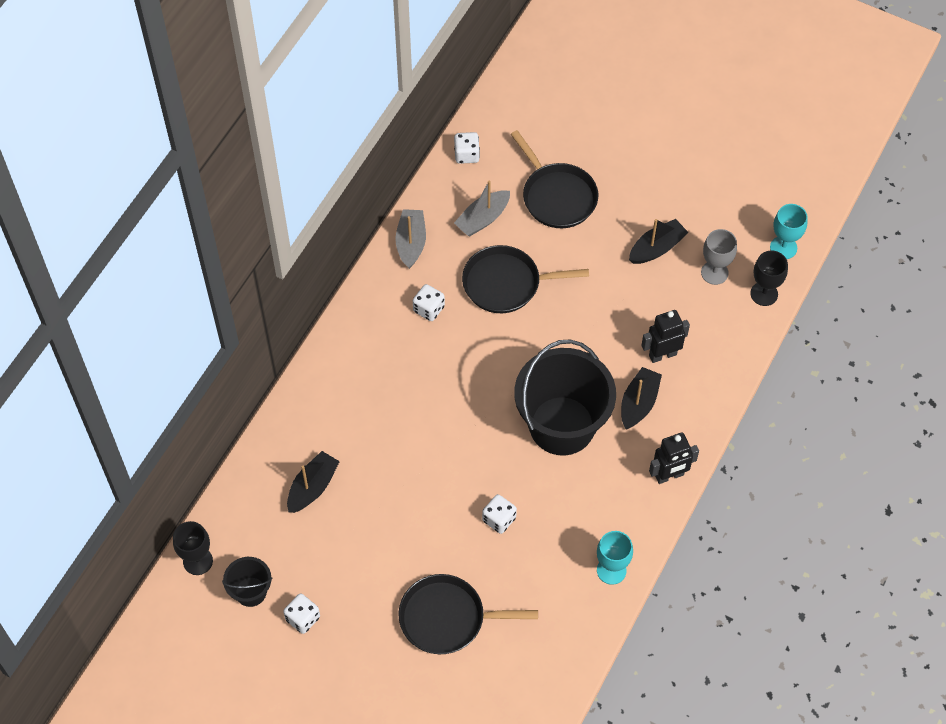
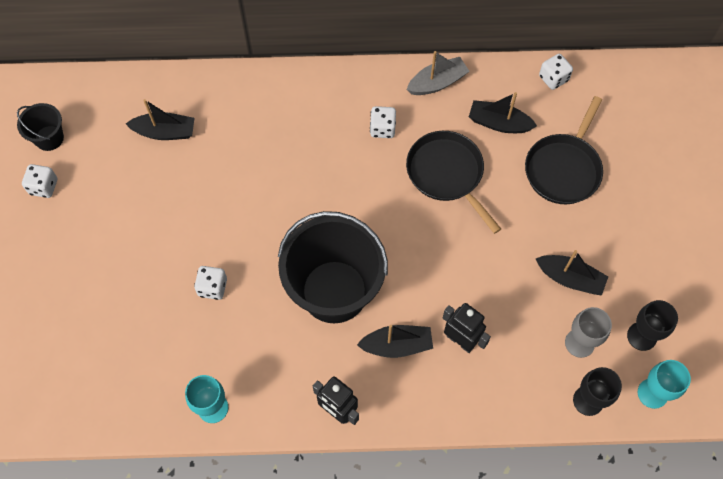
camera: 60 degrees right, 5 degrees up
(198, 561) = (57, 88): black goblet -> black goblet (642, 336)
(447, 618) = (97, 294): black pan -> none
(483, 219) = (499, 123): grey boat -> black boat

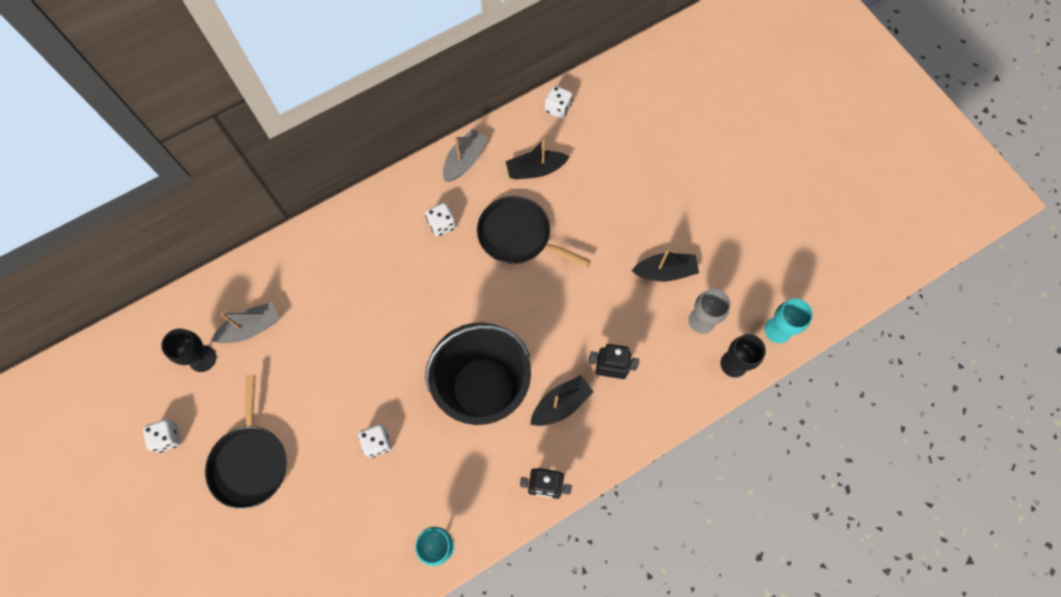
camera: 30 degrees left, 5 degrees up
(49, 138) = (145, 390): black bucket -> none
(165, 132) = (251, 327): black boat -> grey boat
(563, 169) = (609, 182): black pan -> black pan (250, 462)
(642, 336) = (745, 288): black goblet -> black goblet (202, 358)

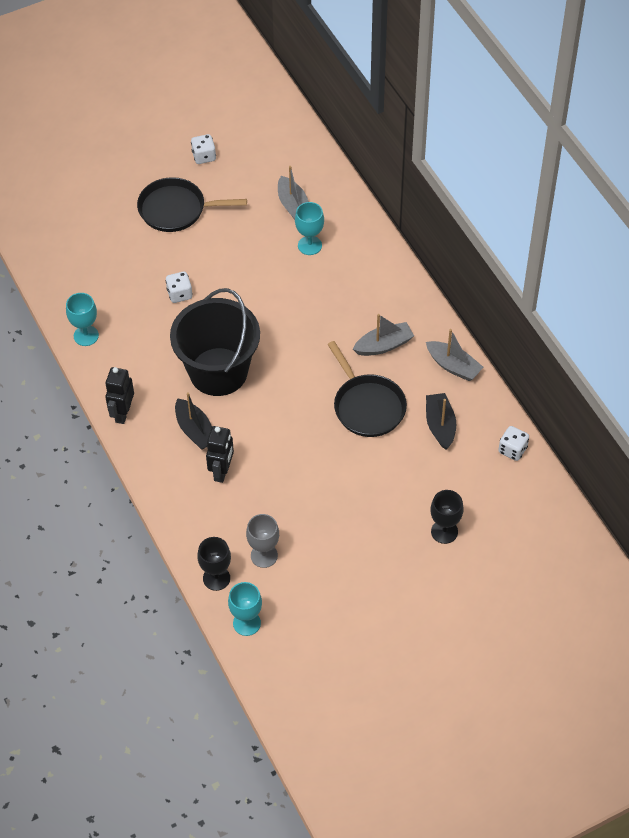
camera: 95 degrees right, 15 degrees down
(202, 358) = (269, 174): black goblet -> black goblet (444, 531)
(309, 306) = (309, 245): none -> turquoise goblet
(442, 224) = (384, 345): white dice -> grey boat
(518, 236) = (367, 406): black pan -> black pan turned 120 degrees clockwise
(665, 271) = (319, 529): black boat -> none

